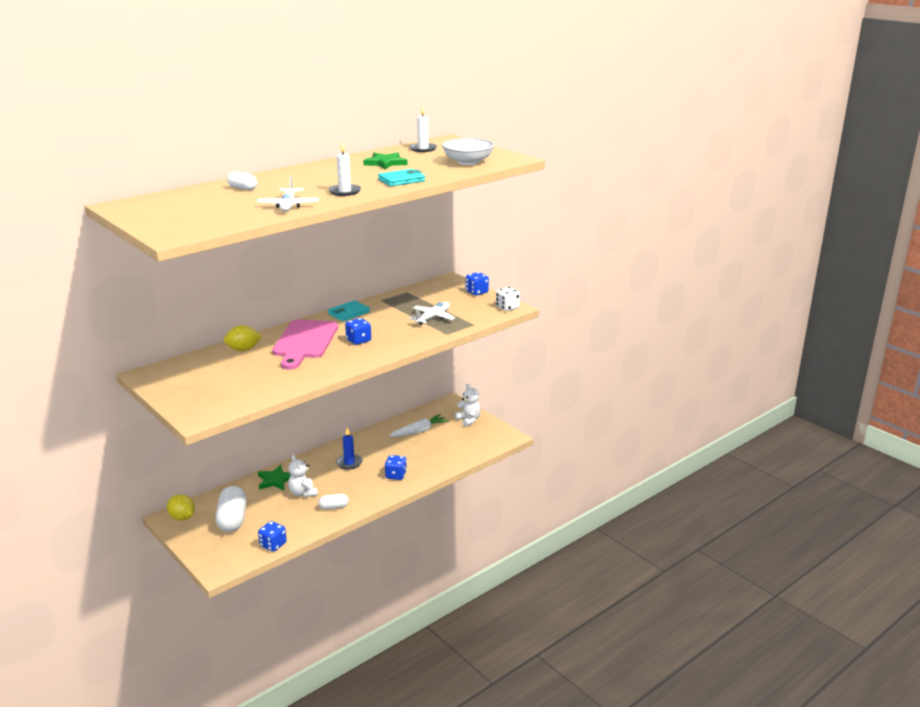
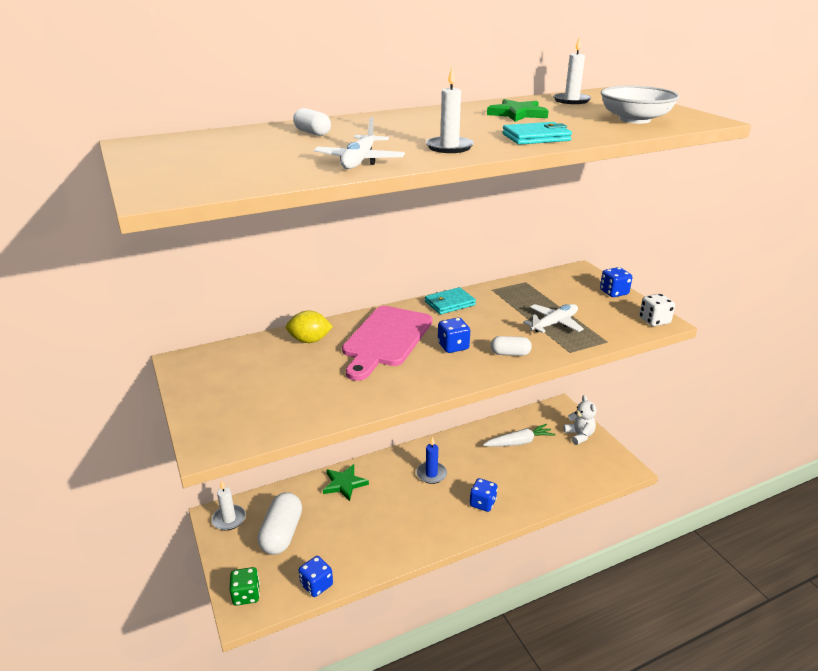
camera: 15 degrees right, 5 degrees up
(182, 517) = (229, 519): yellow lemon -> white candle
(217, 560) = (246, 595): none -> green dice
(303, 493) = (369, 509): white teddy bear -> none
(334, 507) = (400, 538): white capsule -> white capsule (510, 354)

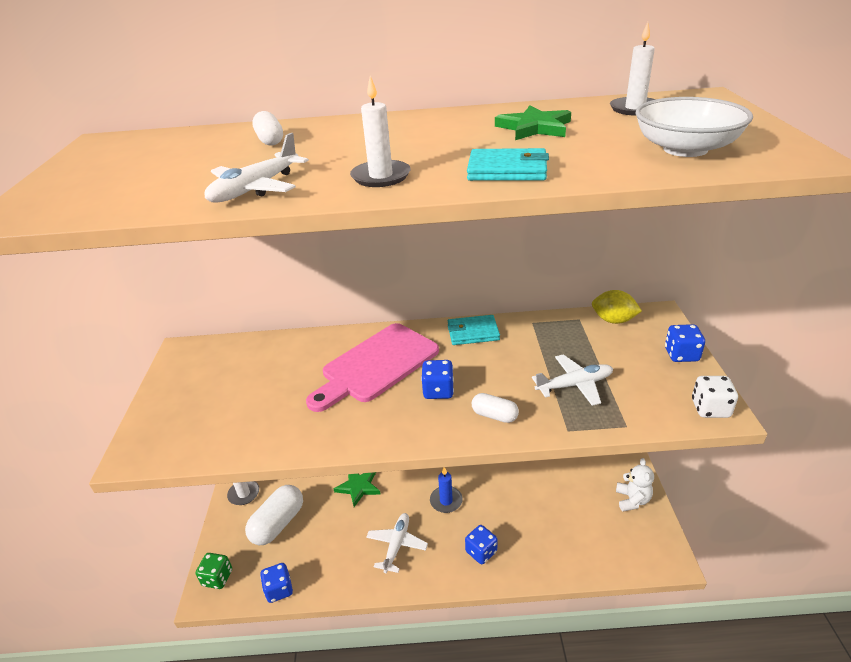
camera: 25 degrees right, 5 degrees up
(309, 340) = (304, 351): yellow lemon -> yellow lemon (613, 320)
(407, 518) = (397, 545): none -> white plane
(519, 442) = (558, 489): white carrot -> none

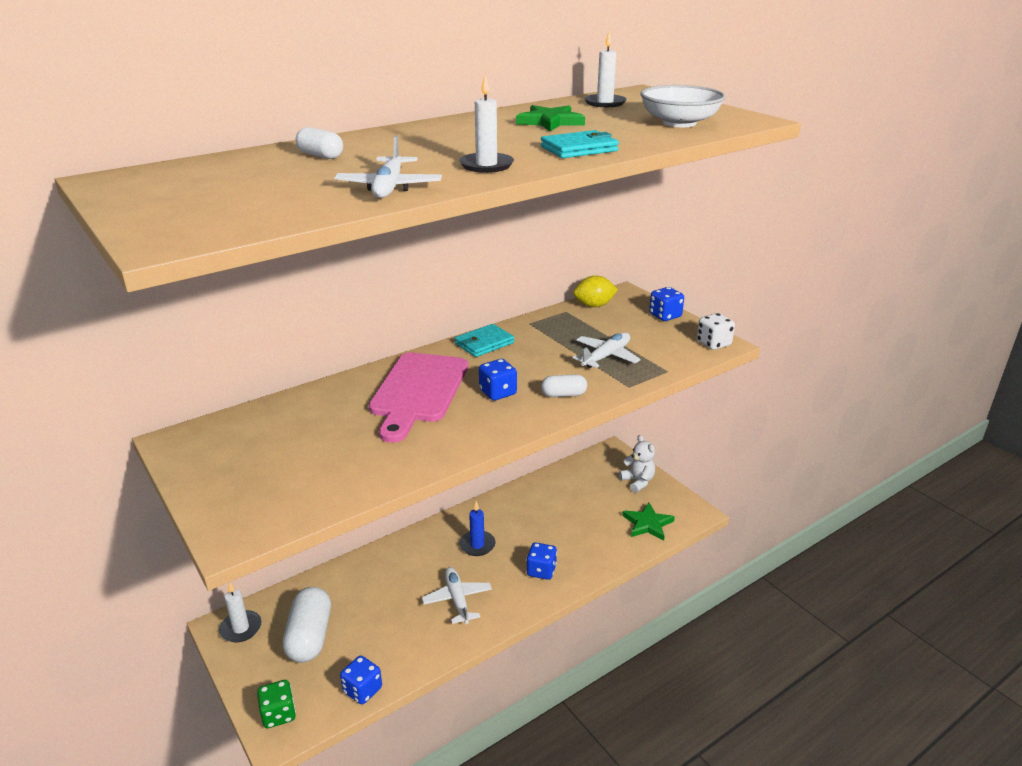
camera: 35 degrees left, 5 degrees down
(358, 487) = (376, 569): green star -> green star (647, 524)

